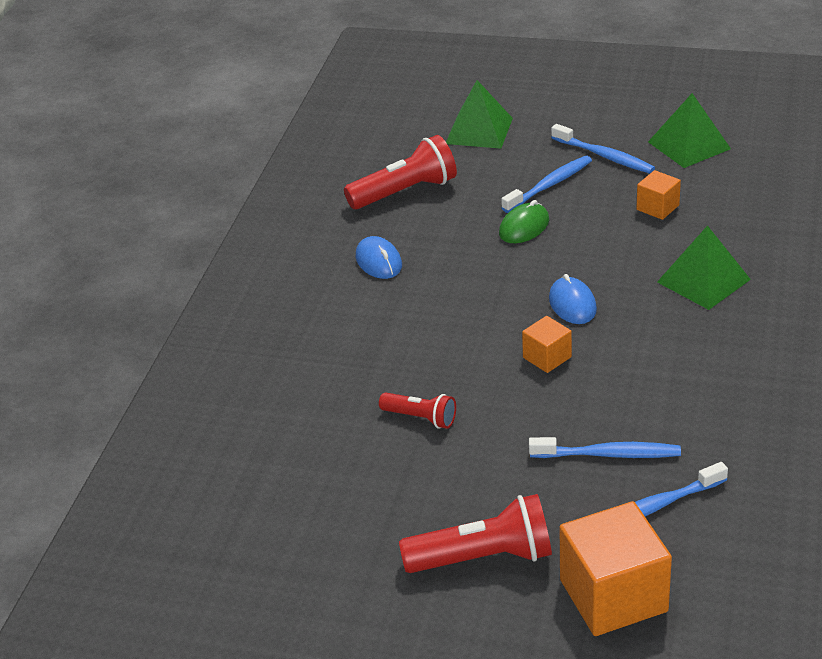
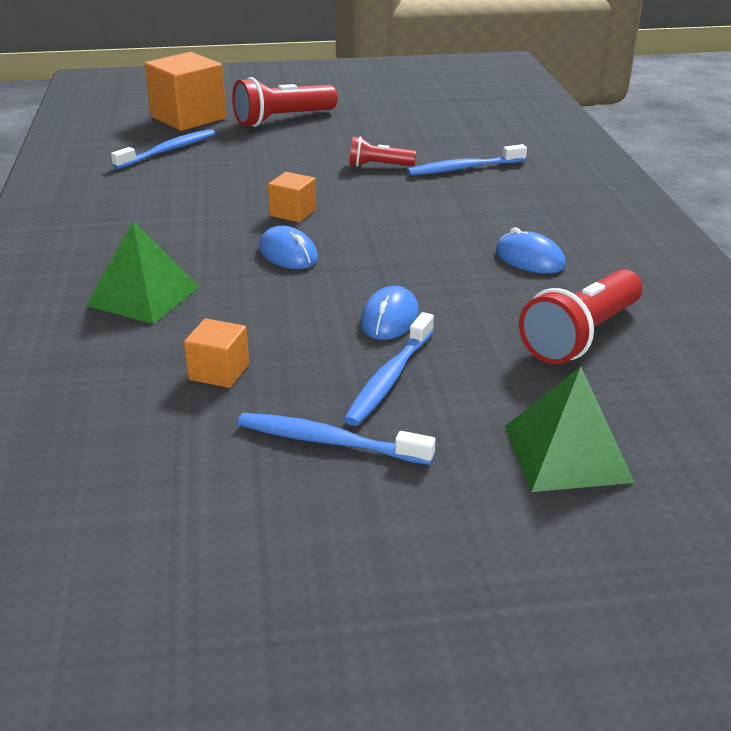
camera: 155 degrees right, 5 degrees down
(524, 227) = (389, 318): green mouse -> blue mouse
(608, 454) = (212, 168): blue toothbrush -> blue toothbrush (464, 168)
(689, 145) = (189, 490): green pyramid -> none

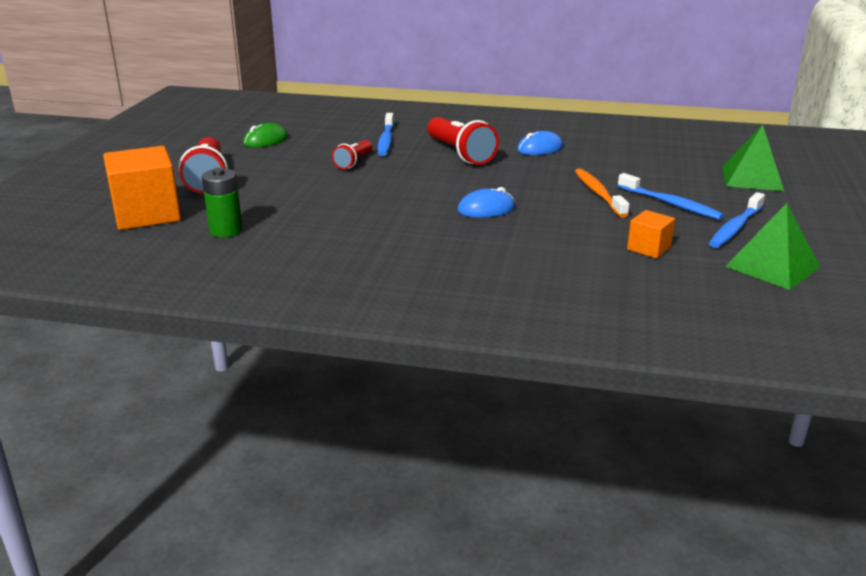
camera: 70 degrees left, 5 degrees down
(144, 296) = (525, 264): green pyramid -> green pyramid (772, 266)
(168, 151) = (226, 230): blue toothbrush -> green battery
(293, 213) = (415, 199): orange cube -> none
(389, 318) = (598, 193): blue mouse -> orange toothbrush
(406, 118) = (265, 140): none -> green mouse
(581, 336) = (639, 154): red flashlight -> red flashlight (460, 153)

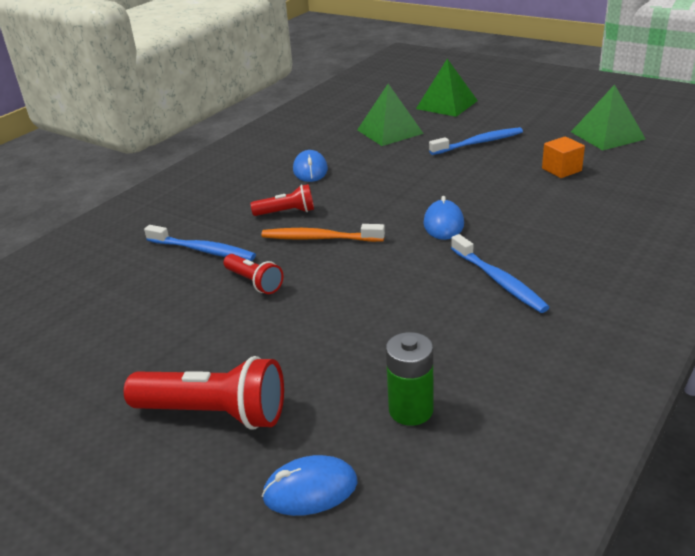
camera: 65 degrees left, 5 degrees up
(147, 214) = (310, 489): orange cube -> blue mouse
(265, 140) = (108, 343): green mouse -> none
(460, 153) = (286, 212): red flashlight -> red flashlight, size x0.57
(598, 193) = (439, 166): orange toothbrush -> orange toothbrush (319, 238)
(652, 164) = (389, 131): none -> green pyramid
(735, 227) = (536, 131): blue toothbrush -> blue toothbrush (499, 281)

